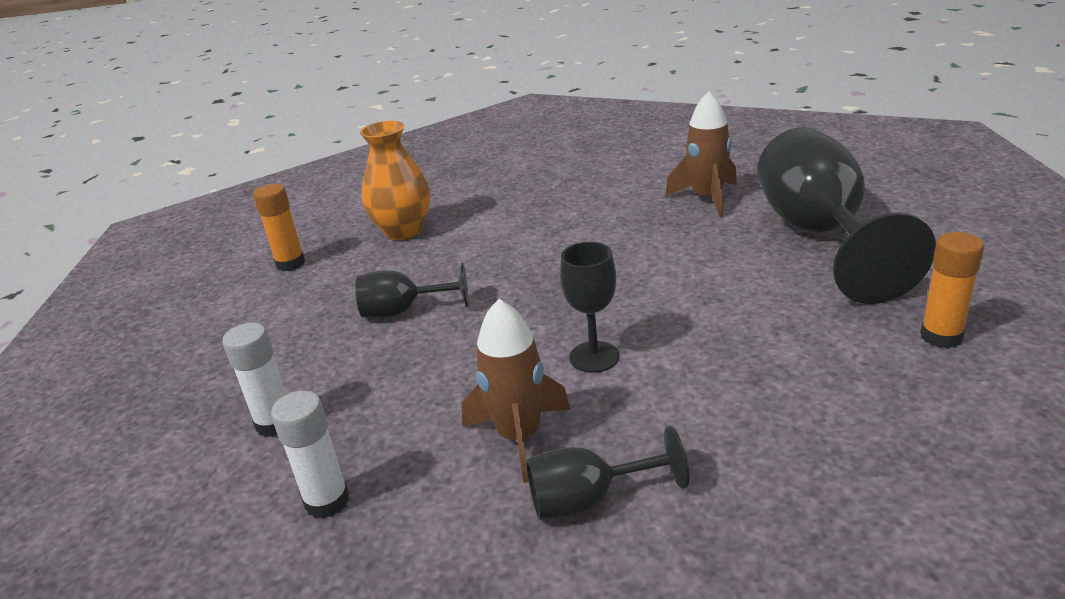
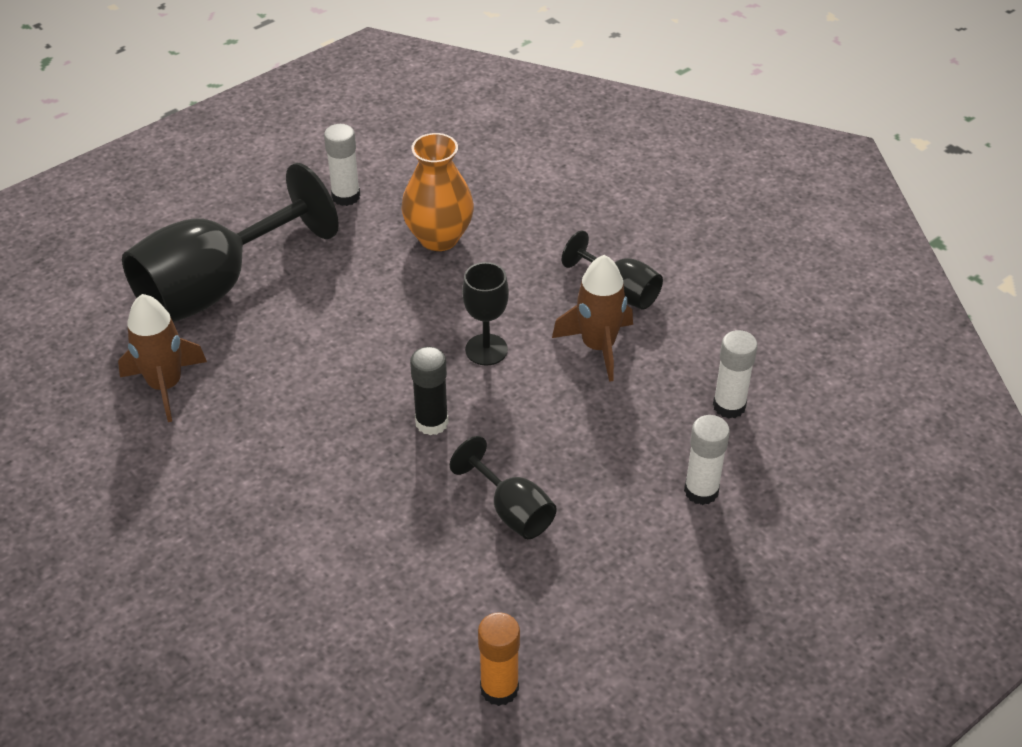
camera: 130 degrees left, 15 degrees up
(403, 231) = (366, 623): orange vase -> orange vase (439, 238)
(538, 300) = (431, 422): none -> black glue stick
(941, 337) = (346, 196): orange glue stick -> white glue stick

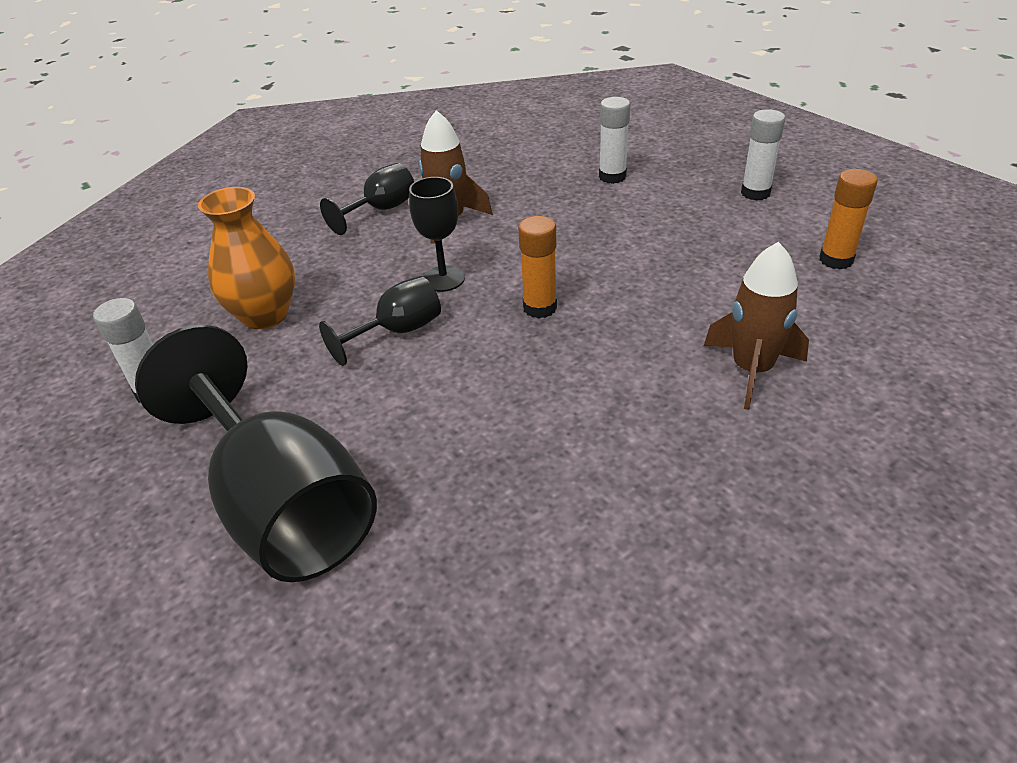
camera: 85 degrees left, 5 degrees down
(165, 385) = (468, 538): brown rocket -> brown rocket (751, 370)
(431, 422) = (540, 308): black glue stick -> orange glue stick
(512, 511) = (646, 259): black goblet -> black goblet (398, 332)
(729, 406) = (524, 165): white glue stick -> white glue stick (755, 193)

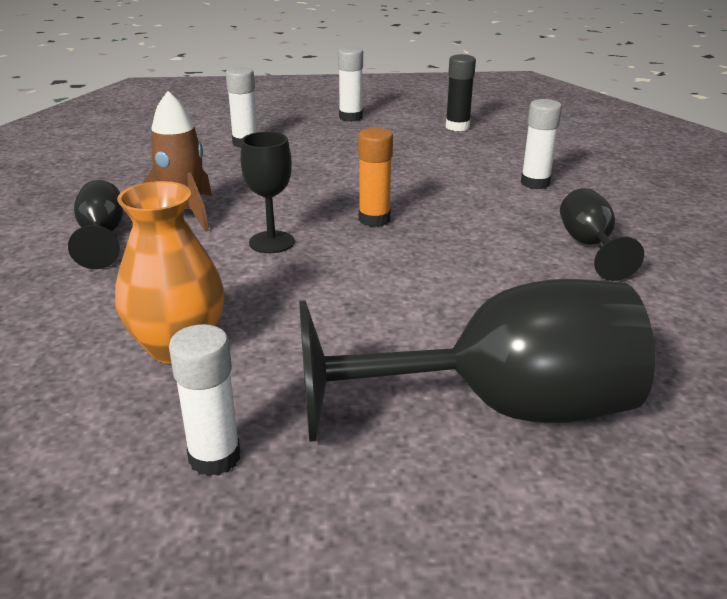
camera: 60 degrees left, 10 degrees down
(398, 332) = (319, 284): black goblet -> black goblet (589, 246)
(751, 370) = (535, 183): brown rocket -> white glue stick
(836, 260) = (457, 127): orange glue stick -> black glue stick

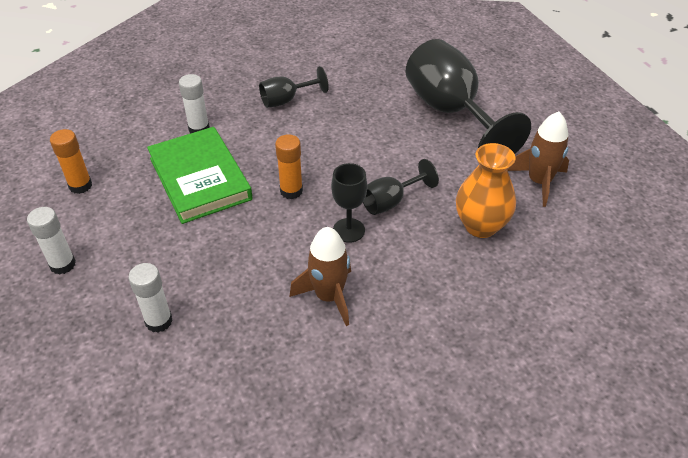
camera: 110 degrees left, 15 degrees up
(102, 236) = (388, 328): black goblet -> black goblet (390, 202)
(214, 457) = (539, 182): white glue stick -> brown rocket
(434, 175) = (200, 178): none -> green book
(457, 127) = (80, 186): black glue stick -> orange glue stick

